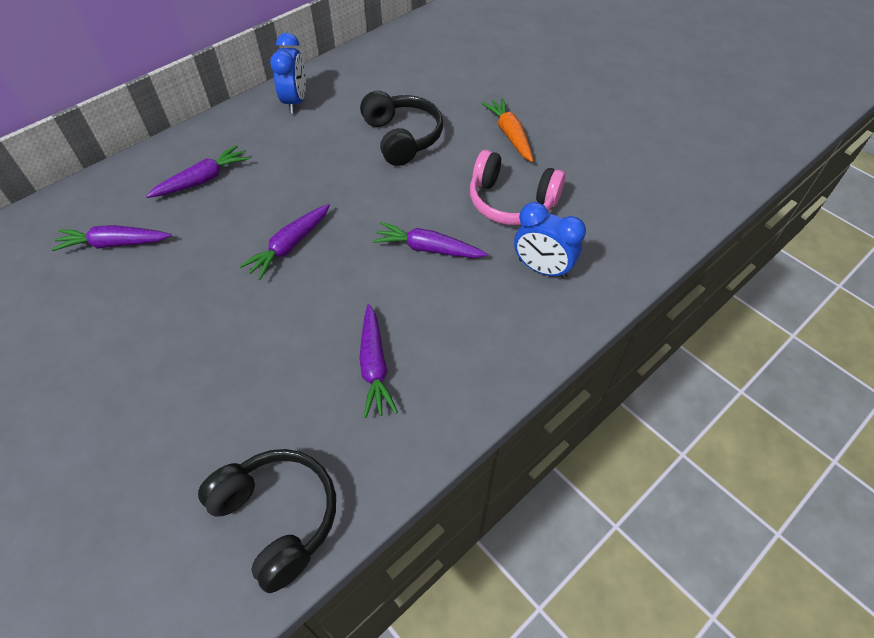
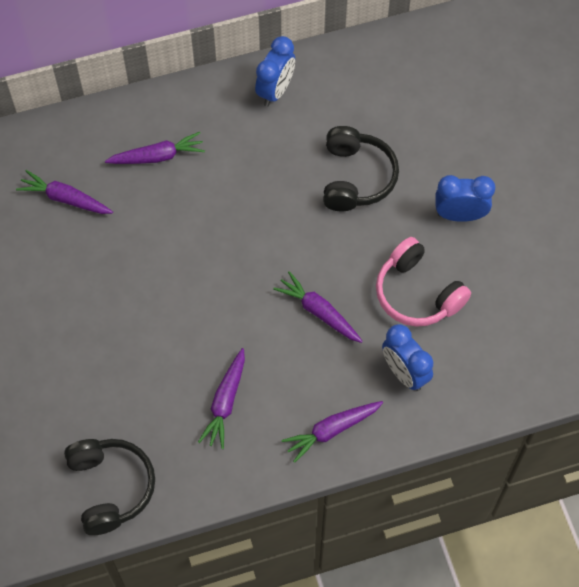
camera: 25 degrees right, 10 degrees up
(289, 246) = (205, 261): purple carrot -> purple carrot (331, 430)
(510, 135) = (460, 215): orange carrot -> blue clock

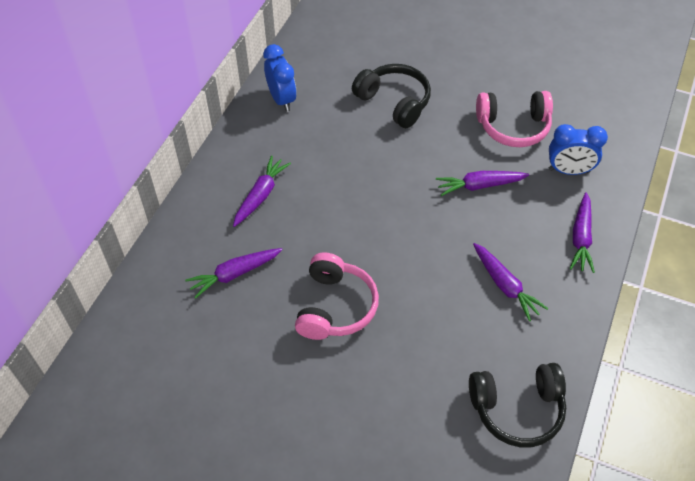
camera: 50 degrees left, 10 degrees down
(96, 291) = (335, 307): none -> pink headphones
(110, 487) = (517, 409): black headphones -> black headphones turned 150 degrees clockwise
(460, 215) = (474, 71): blue clock -> none

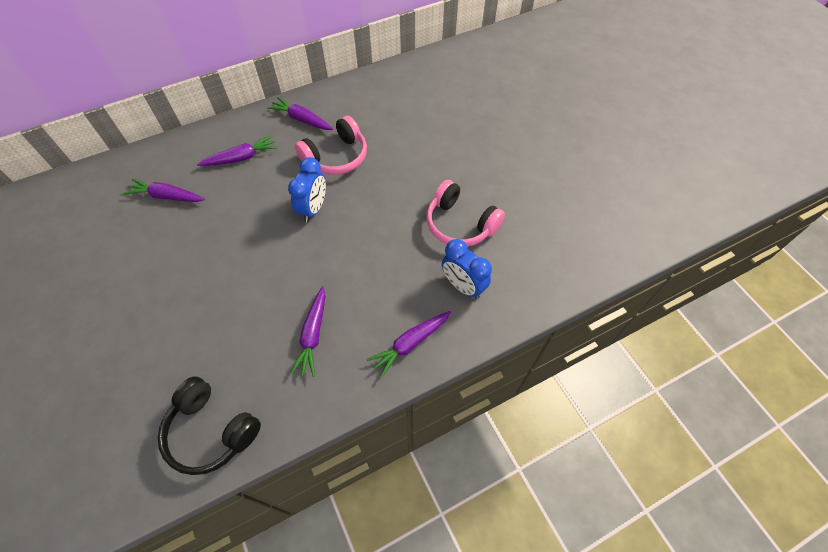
camera: 40 degrees right, 5 degrees up
(281, 99) = (327, 105): blue clock -> blue clock (313, 209)
(335, 307) = (194, 262): pink headphones -> pink headphones (336, 157)
(394, 102) = (396, 152): black headphones -> none
(479, 186) = (383, 249): purple carrot -> purple carrot (301, 119)

